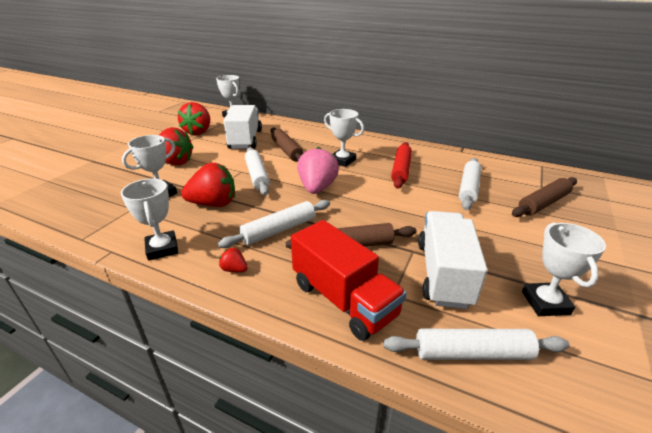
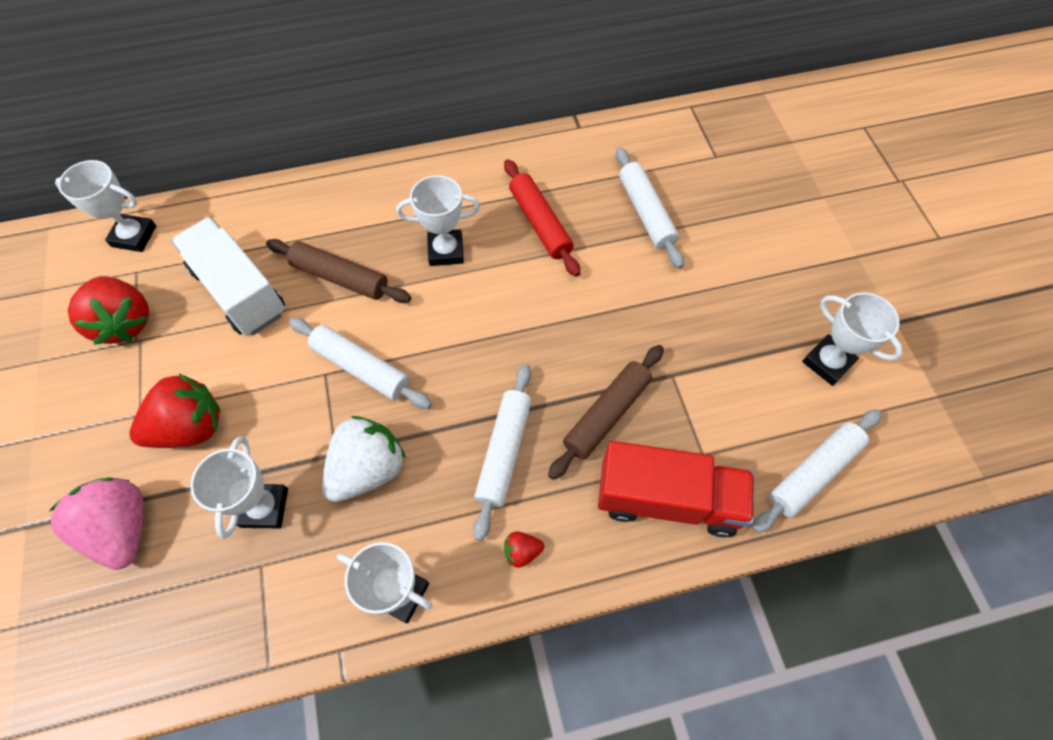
camera: 40 degrees left, 30 degrees up
(214, 204) = (368, 469): red strawberry -> white strawberry
(317, 188) = (470, 337): pink strawberry -> pink strawberry (123, 528)
(443, 273) = (724, 388): white truck -> none
(543, 203) = (737, 192): brown rolling pin -> none

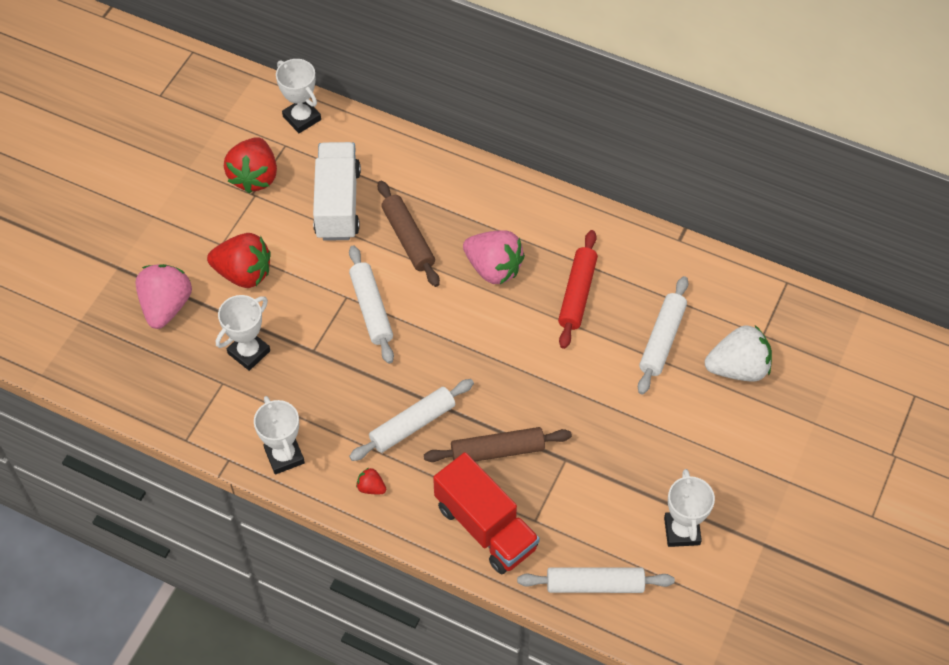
camera: 40 degrees right, 5 degrees down
(368, 469) = (324, 374): white strawberry -> white strawberry (738, 368)
(446, 251) = (493, 268): white trophy -> pink strawberry

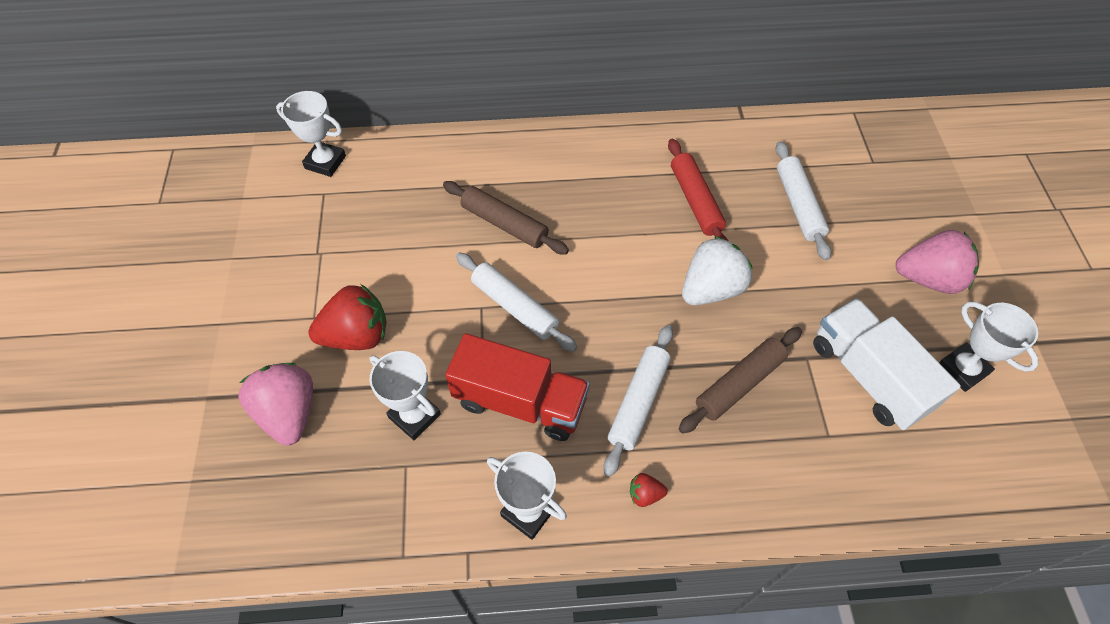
camera: 30 degrees left, 0 degrees up
(249, 352) = (414, 416): white trophy -> white trophy turned 60 degrees counterclockwise
(254, 177) = (310, 235): red strawberry -> none
(338, 204) = (413, 223): white truck -> white truck (868, 376)
(485, 527) = (789, 470): red truck -> red truck (520, 402)
(493, 268) = (604, 214): pink strawberry -> pink strawberry (928, 278)
(594, 585) = (936, 470): white rolling pin -> none
(738, 368) = (879, 199): white strawberry -> white strawberry (711, 289)

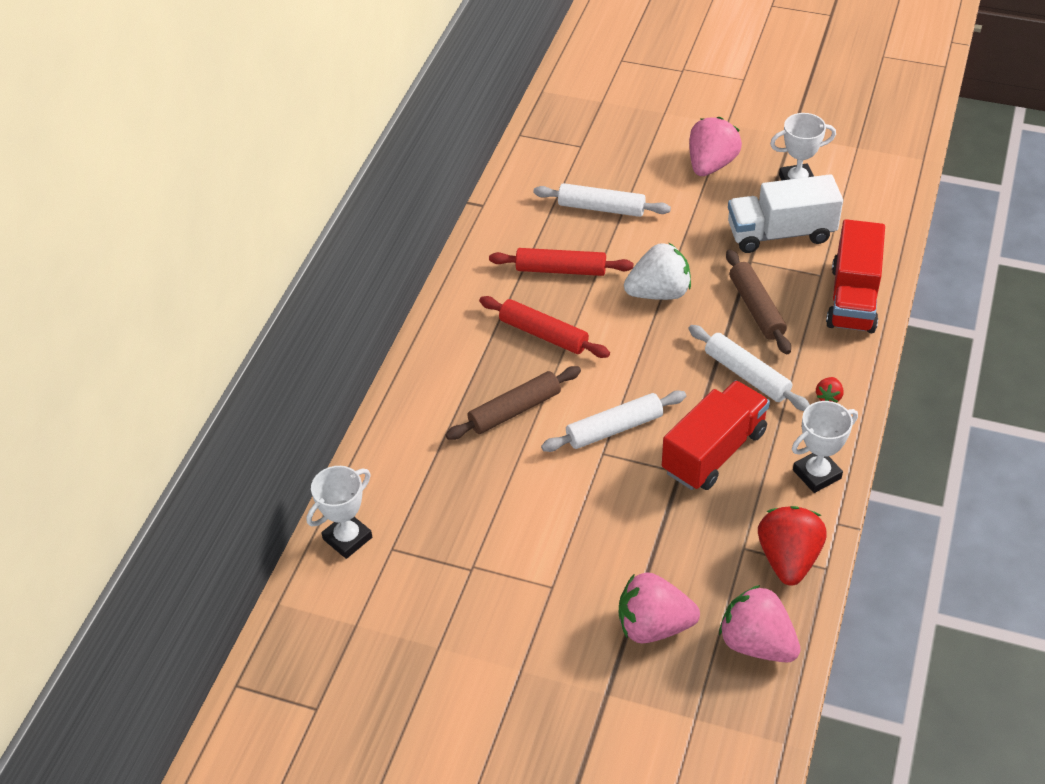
camera: 65 degrees left, 10 degrees down
(289, 512) = (756, 643): none -> pink strawberry
(357, 335) = (590, 555): red strawberry -> red strawberry (788, 559)
(414, 416) = (697, 530): white trophy -> none
(606, 215) = (543, 334): none -> red rolling pin
(711, 289) = (659, 293): white strawberry -> white strawberry turned 90 degrees clockwise
(811, 481) = (853, 298): none -> red truck

